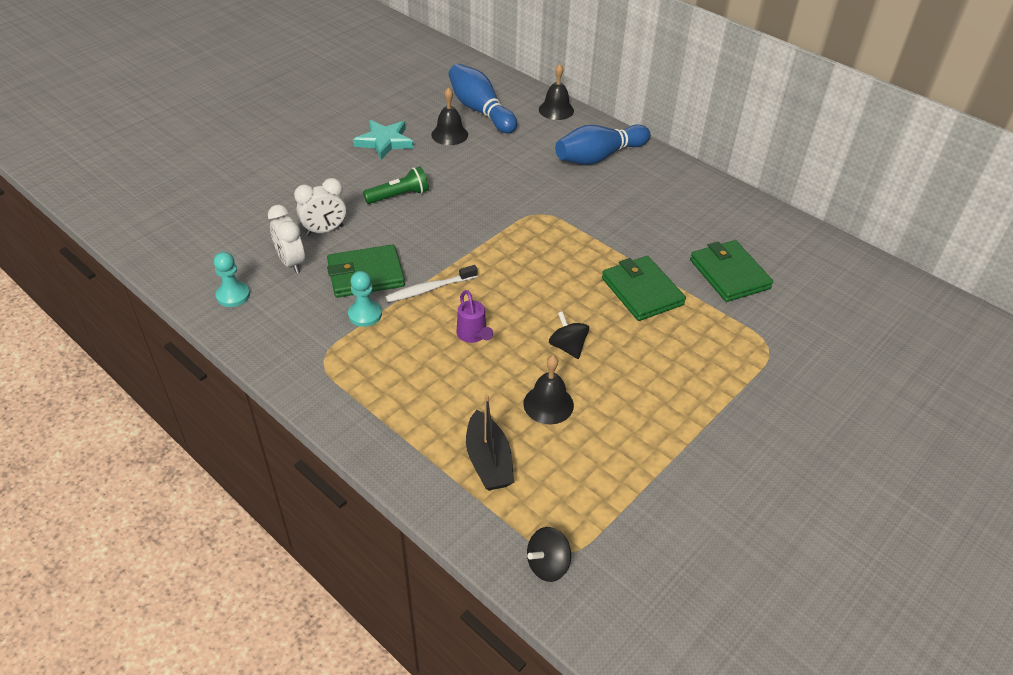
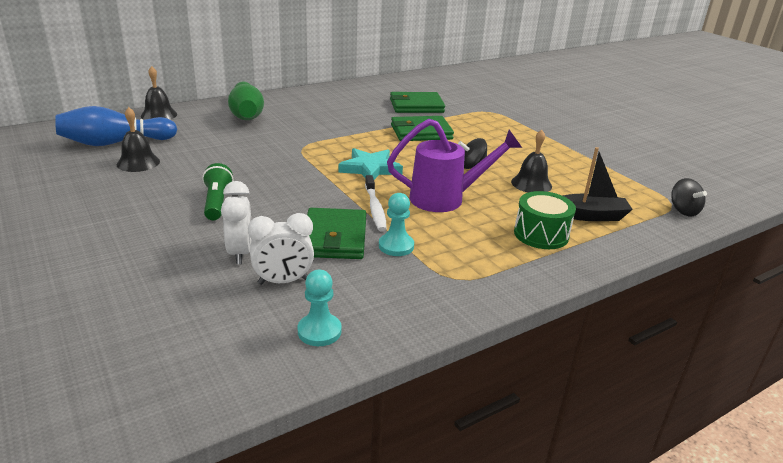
camera: 75 degrees left, 15 degrees down
(384, 142) = (108, 196): turquoise star -> turquoise star (370, 169)
(426, 417) = (541, 234): none -> green drum
(473, 336) = (446, 199): purple watering can -> purple watering can, size x1.90
(599, 157) = (246, 114): blue bowling pin -> green bowling pin

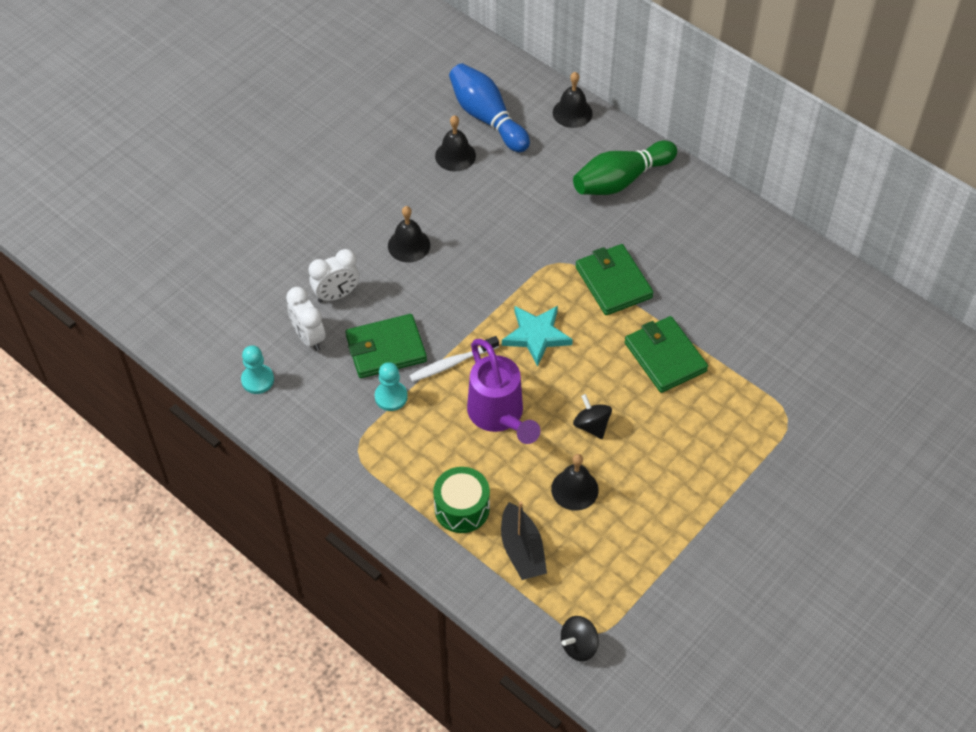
camera: 75 degrees right, 25 degrees up
(217, 202) = (409, 245): green flashlight -> black bell
(416, 106) = (754, 331): green wallet -> green wallet (613, 282)

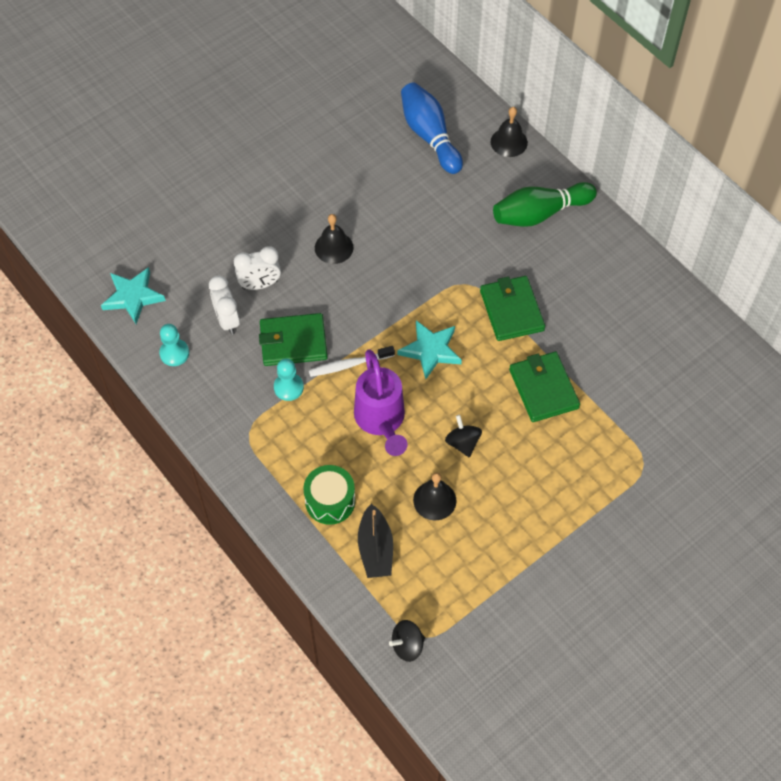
camera: 10 degrees right, 5 degrees up
(199, 328) = (133, 297): none -> turquoise star
(455, 155) = (393, 168): black bell -> none

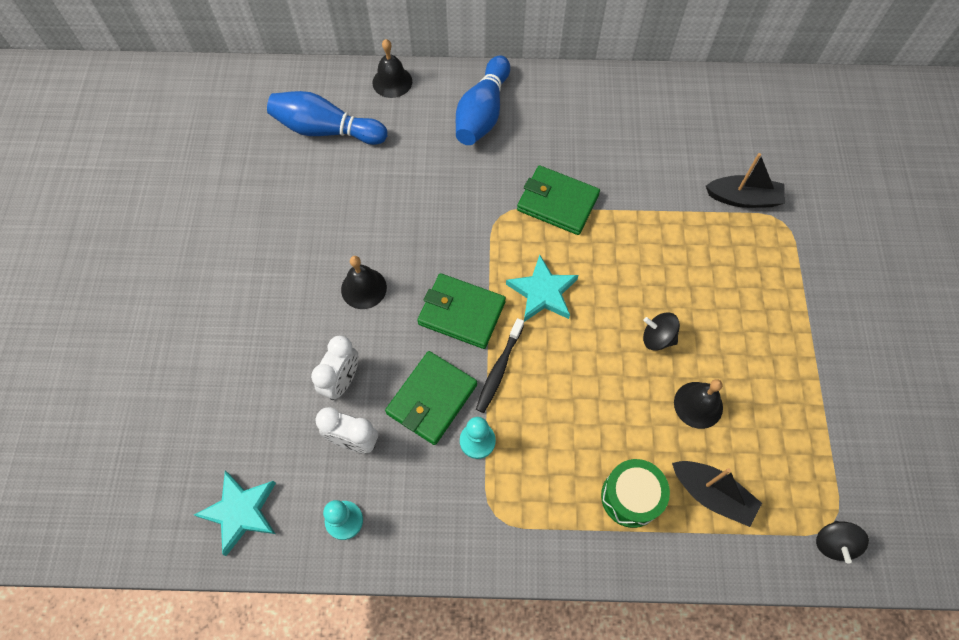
camera: 50 degrees left, 5 degrees up
(349, 365) = (499, 369): white toothbrush -> black toothbrush
(381, 421) = (581, 387): purple watering can -> none
(539, 214) = (482, 113): green bowling pin -> blue bowling pin
(543, 389) = (654, 237): green wallet -> green wallet (461, 313)
(637, 425) = (743, 198): none -> black boat

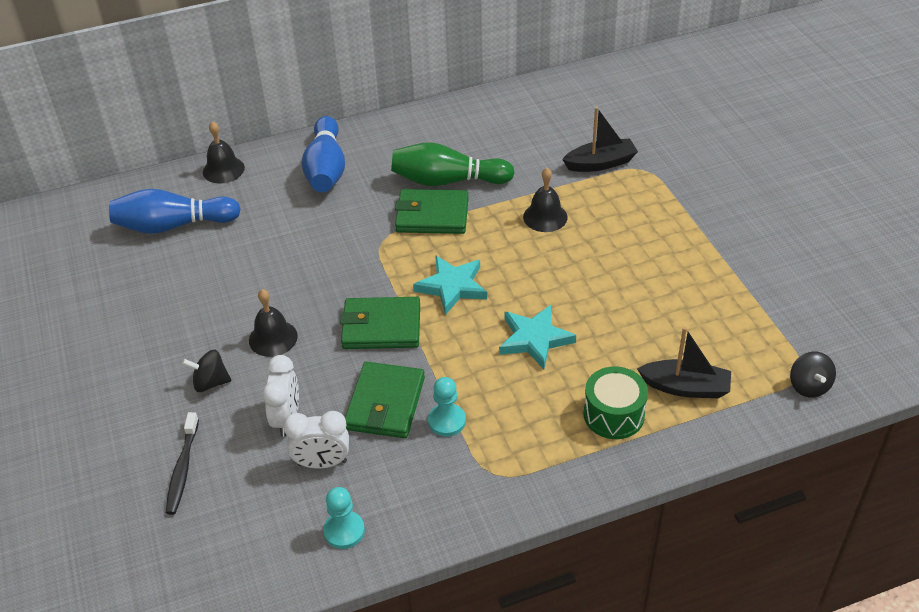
camera: 20 degrees left, 20 degrees down
(241, 512) = (231, 562): turquoise star -> turquoise star (534, 339)
(499, 369) = (440, 358): black toothbrush -> black toothbrush (183, 469)
(588, 167) = (447, 181): none -> green bowling pin
(657, 338) = (576, 287): black spinning top -> black spinning top (210, 382)
(698, 405) = (639, 325): black bell -> black bell (545, 217)

